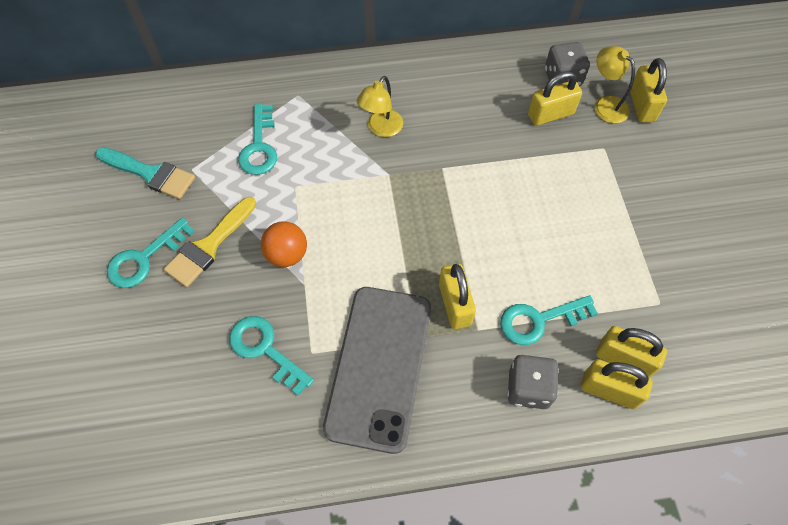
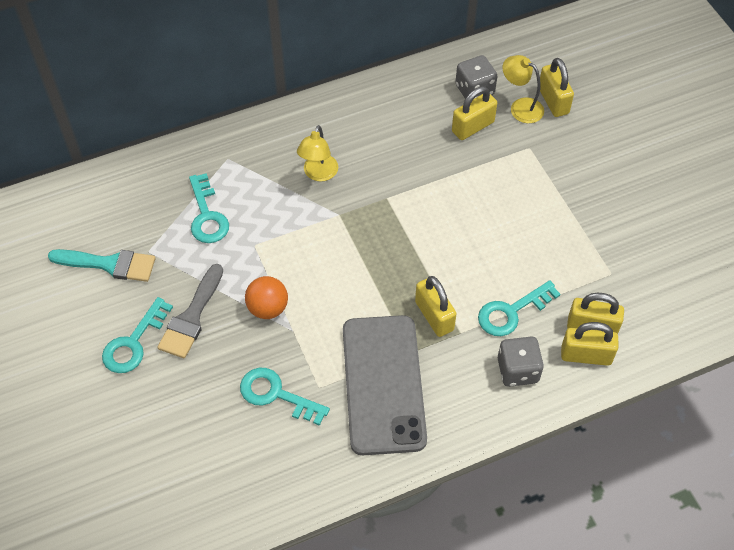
camera: 15 degrees left, 5 degrees down
(209, 246) = (191, 317): yellow brush -> grey brush

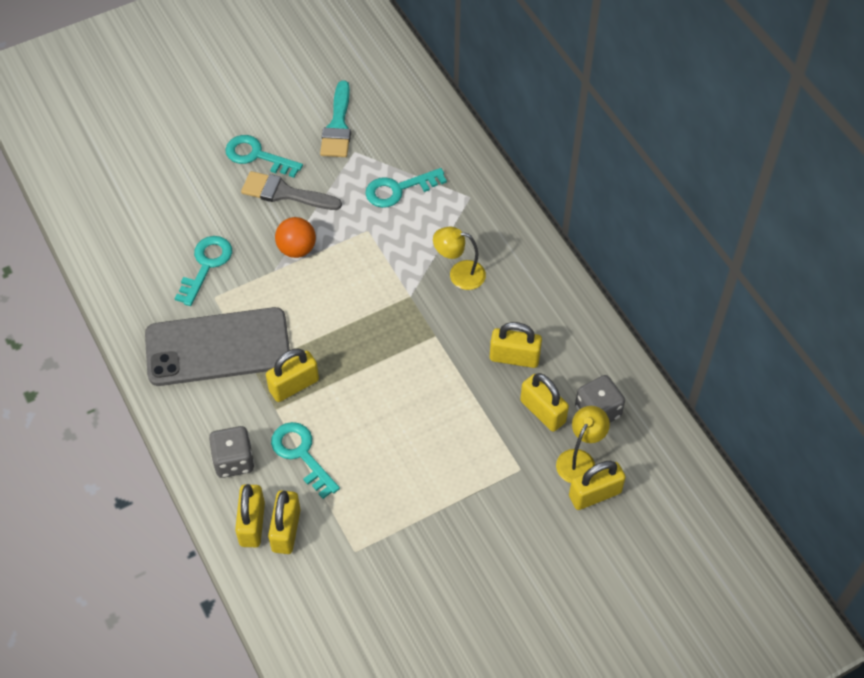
camera: 85 degrees right, 0 degrees up
(415, 141) = (514, 357): none -> yellow padlock

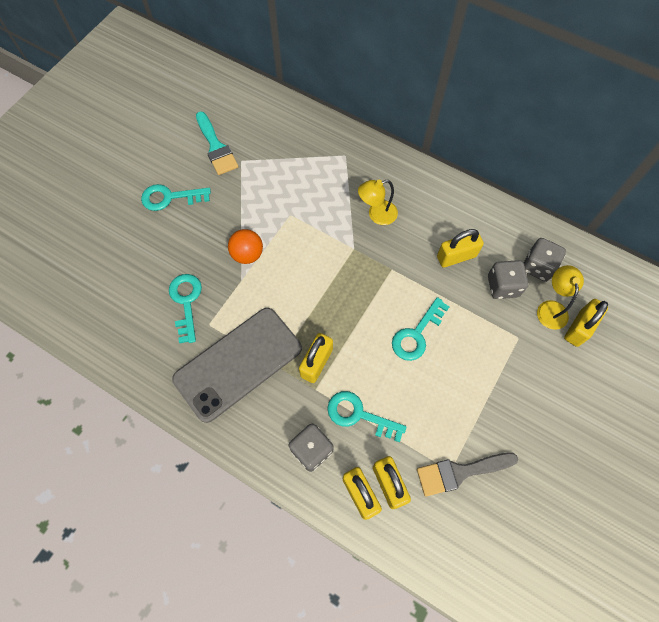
camera: 30 degrees left, 10 degrees up
(285, 193) = (210, 216): grey brush -> grey brush (460, 472)
(398, 189) = (292, 173): turquoise key -> turquoise key (417, 334)
(542, 411) = (503, 286): yellow padlock -> grey dice

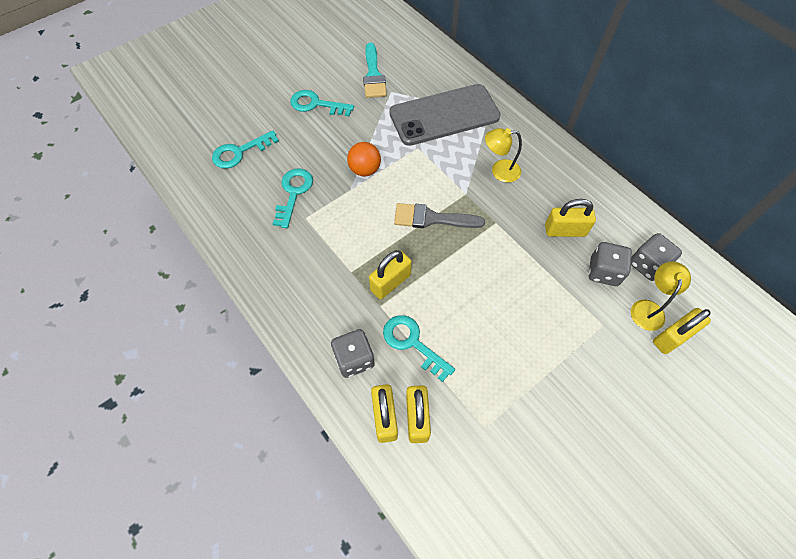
camera: 20 degrees right, 5 degrees down
(238, 363) = (317, 259): grey phone -> grey phone (444, 115)
(417, 334) = (498, 288): turquoise key -> turquoise key (240, 152)
(460, 472) = (494, 433): grey brush -> grey brush (432, 218)

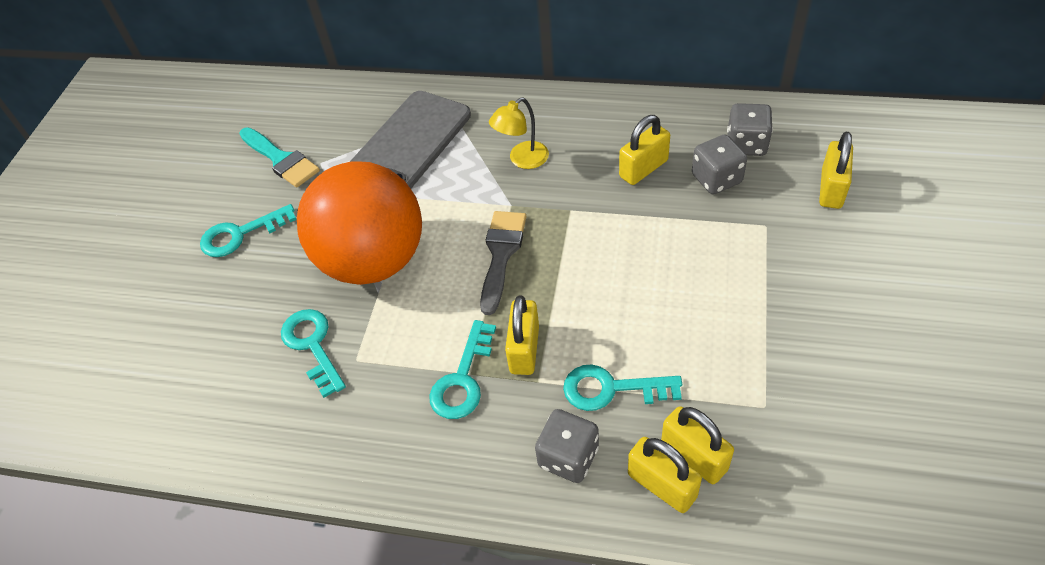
camera: 35 degrees left, 10 degrees down
(240, 152) = (193, 352): turquoise key -> turquoise key (463, 379)
(365, 170) = (374, 260): orange ball -> orange ball, size x2.42
(432, 218) = (501, 254): grey brush -> grey brush turned 135 degrees clockwise
(648, 308) = (787, 180): yellow lamp -> none

